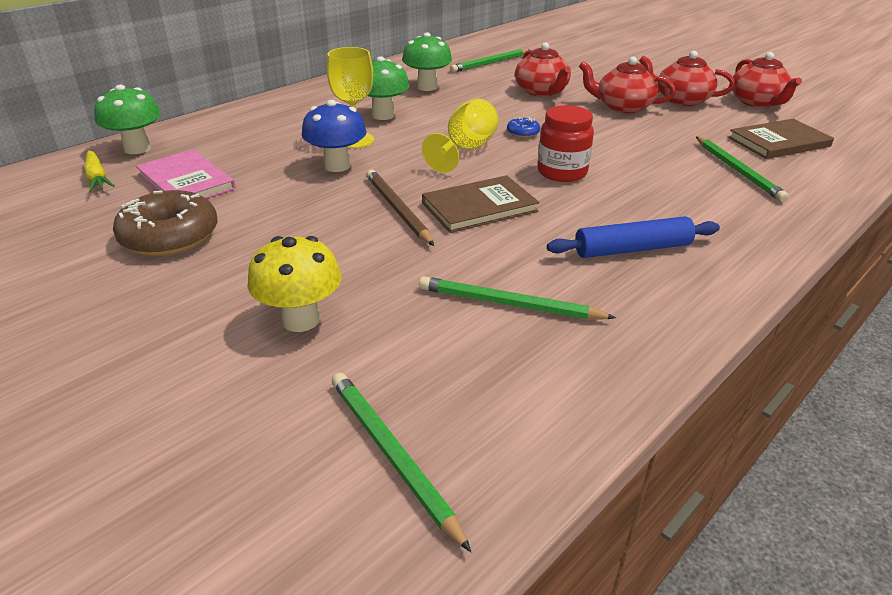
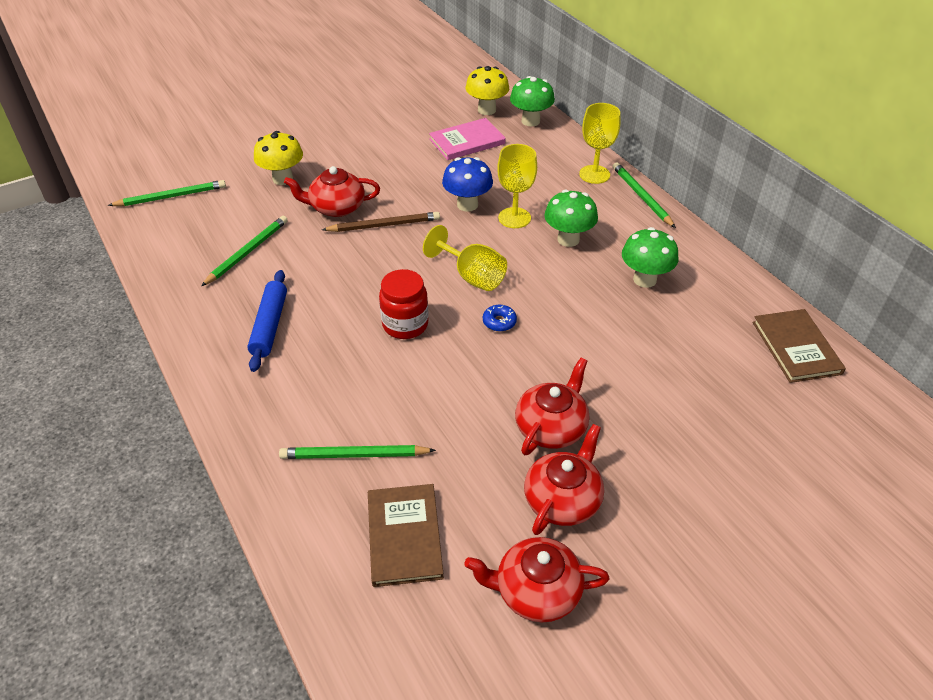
camera: 105 degrees right, 10 degrees up
(97, 178) = (486, 110): yellow carrot -> yellow mushroom
(170, 236) = (394, 138): brown donut -> none
(263, 111) = (594, 174): none -> yellow goblet
(479, 207) = (368, 264): brown book -> brown book (796, 348)
(490, 63) = (730, 348): green pencil -> green pencil (641, 196)
(541, 91) = (616, 369): red teapot -> red teapot (336, 207)

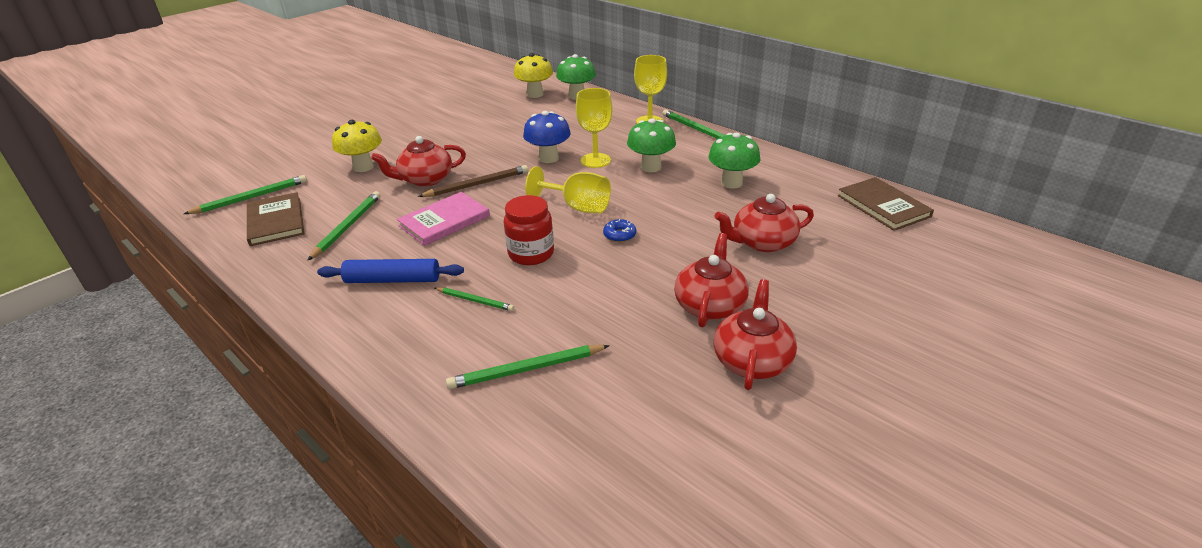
camera: 15 degrees left, 10 degrees down
(270, 325) = (393, 280): blue rolling pin -> blue rolling pin turned 75 degrees counterclockwise
(335, 367) = (475, 300): none -> green pencil
(404, 536) = (611, 429): brown book -> brown book (276, 221)
(467, 141) = (527, 117): pink book -> pink book (444, 221)
(536, 591) = (769, 445): red teapot -> red teapot (762, 242)

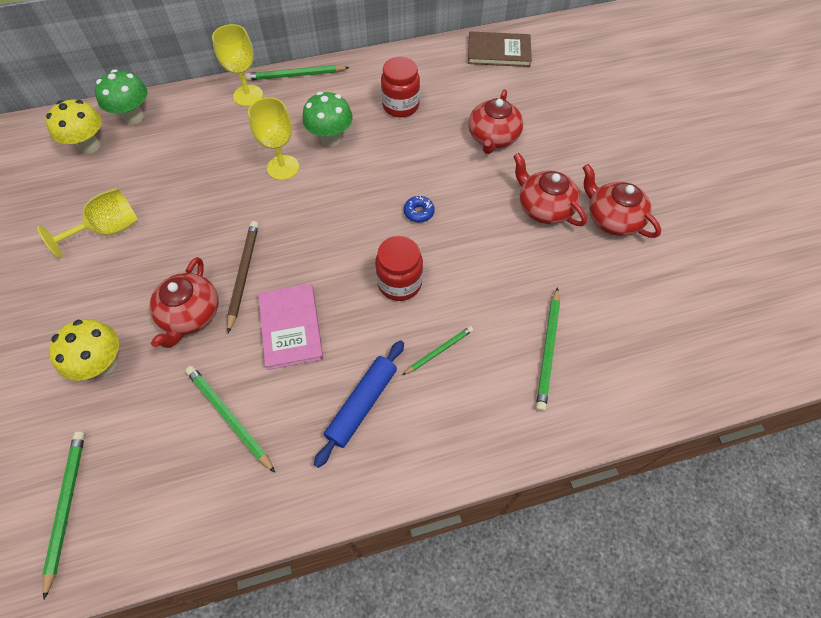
camera: 60 degrees left, 25 degrees up
(276, 221) = (154, 489): brown book -> none
(548, 158) = (245, 198): blue mushroom -> none
(578, 207) = (352, 218): yellow goblet -> yellow goblet (109, 229)
(731, 183) = (400, 106): green mushroom -> red jar

